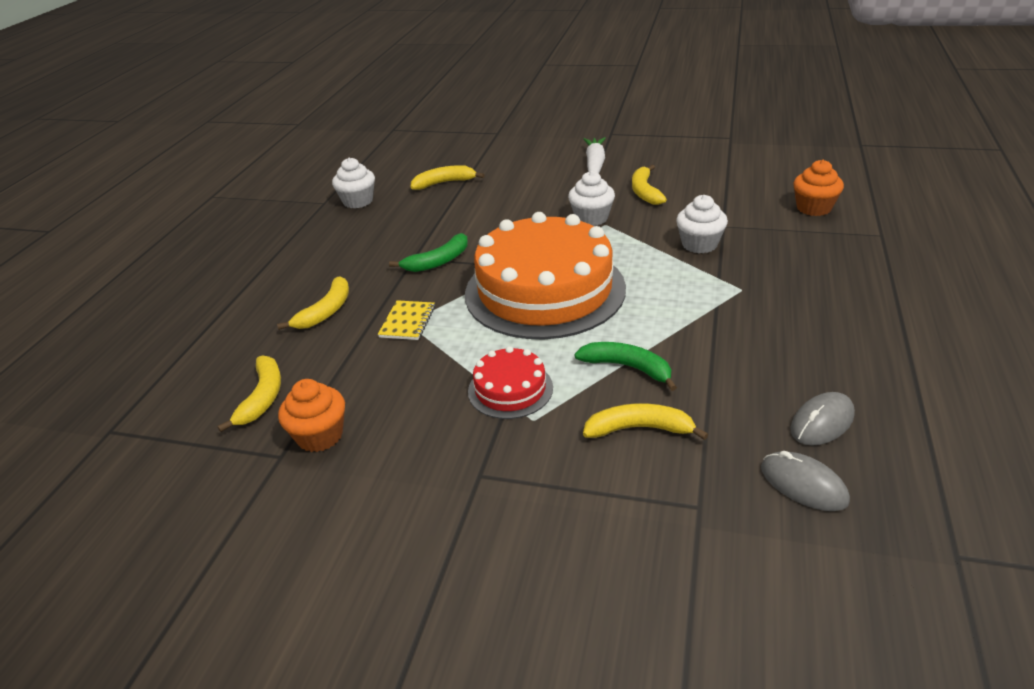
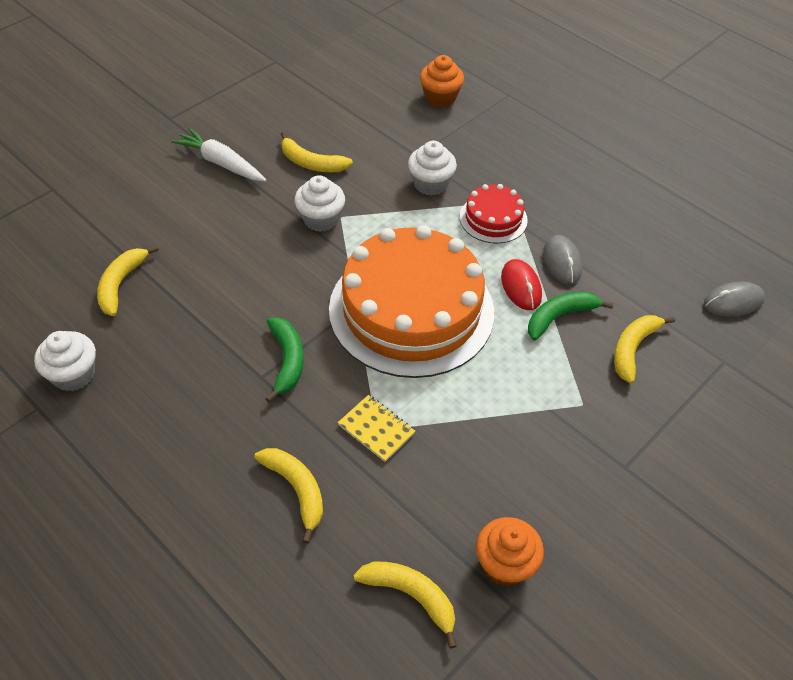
camera: 65 degrees left, 15 degrees up
(510, 389) = (535, 400): red cake -> red cake (493, 218)
(638, 333) = (521, 287): none -> red mouse
(822, 422) = (684, 257): grey mouse -> grey mouse (562, 262)

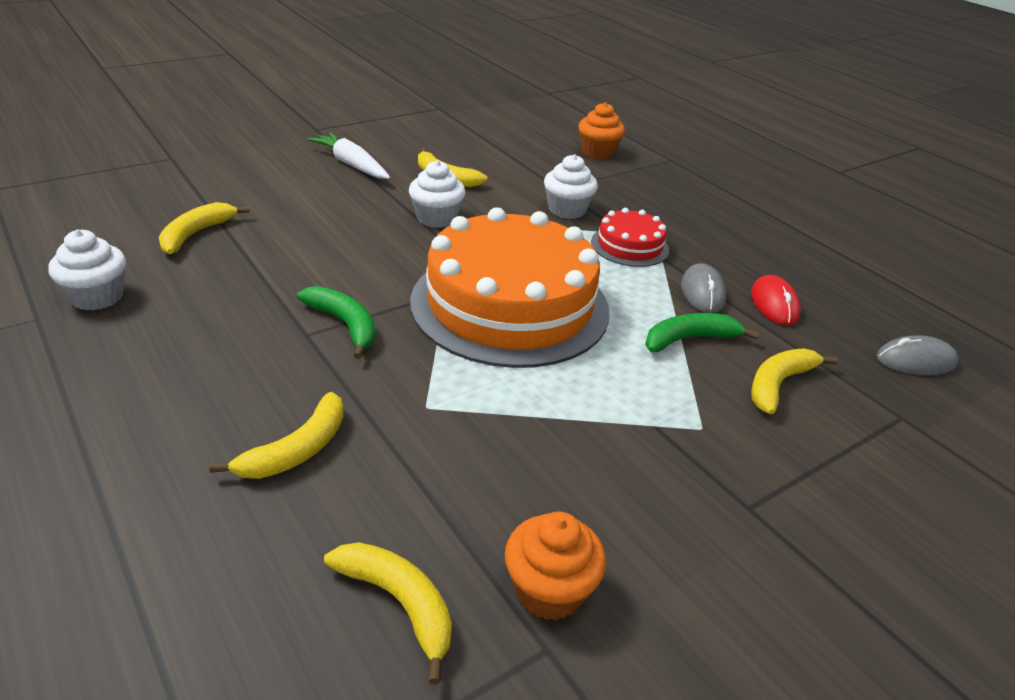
camera: 10 degrees right, 15 degrees down
(287, 361) = (345, 325): green banana -> green banana turned 45 degrees counterclockwise
(297, 490) = (297, 450): yellow banana -> yellow banana turned 60 degrees clockwise
(376, 429) = (425, 406): yellow notebook -> none
(521, 287) = (647, 306): red mouse -> red mouse (774, 304)

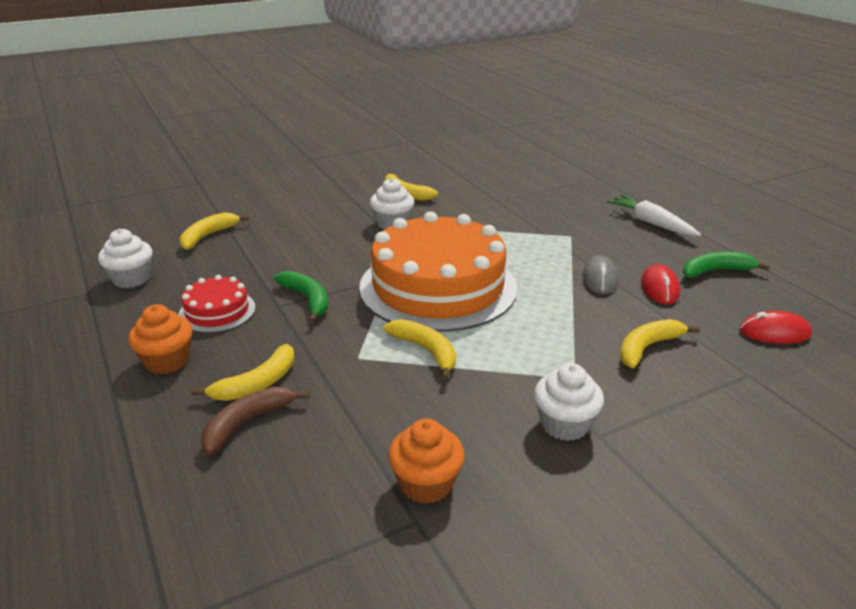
camera: 10 degrees right, 5 degrees down
(292, 510) = (247, 423): none -> brown banana
(351, 165) = (333, 185): white carrot -> white carrot (651, 223)
(399, 603) = (313, 486): yellow banana -> yellow banana (426, 351)
(567, 210) = (500, 217): white cupcake -> white cupcake (564, 424)
(598, 152) = (536, 172): orange cupcake -> orange cupcake (167, 361)
(629, 246) = (546, 243): red cake -> red cake (217, 311)
(689, 339) = (579, 313): green banana -> green banana (716, 271)
(915, 361) = (774, 332): grey mouse -> red mouse

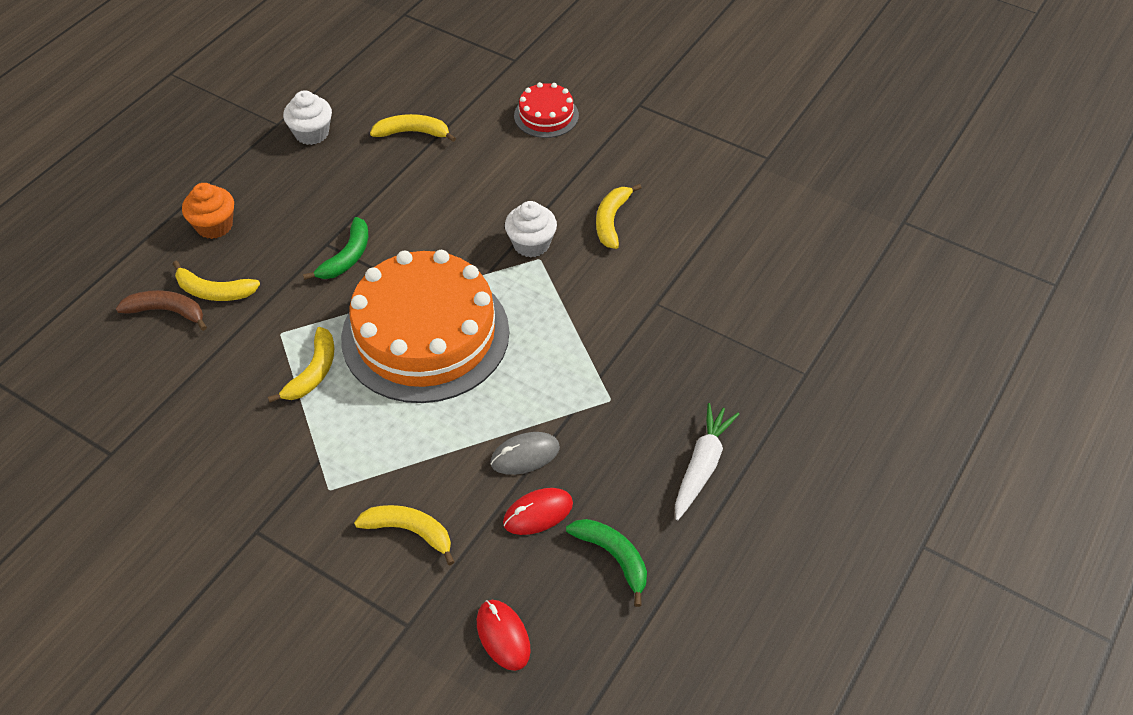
camera: 60 degrees right, 20 degrees up
(217, 311) = (295, 212): red cake -> red cake (546, 115)
(426, 484) = (149, 443): orange cupcake -> none
(564, 424) = (258, 503): white cupcake -> none

